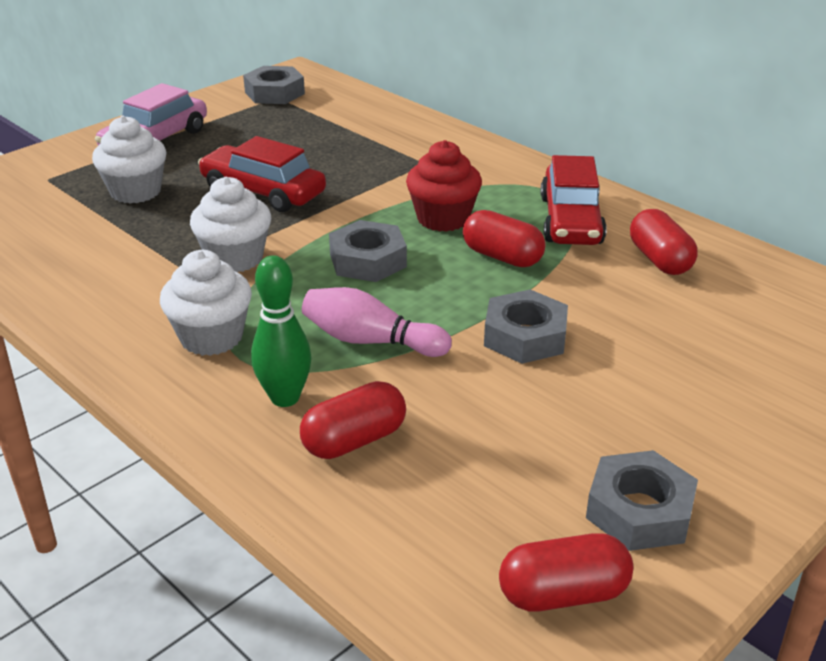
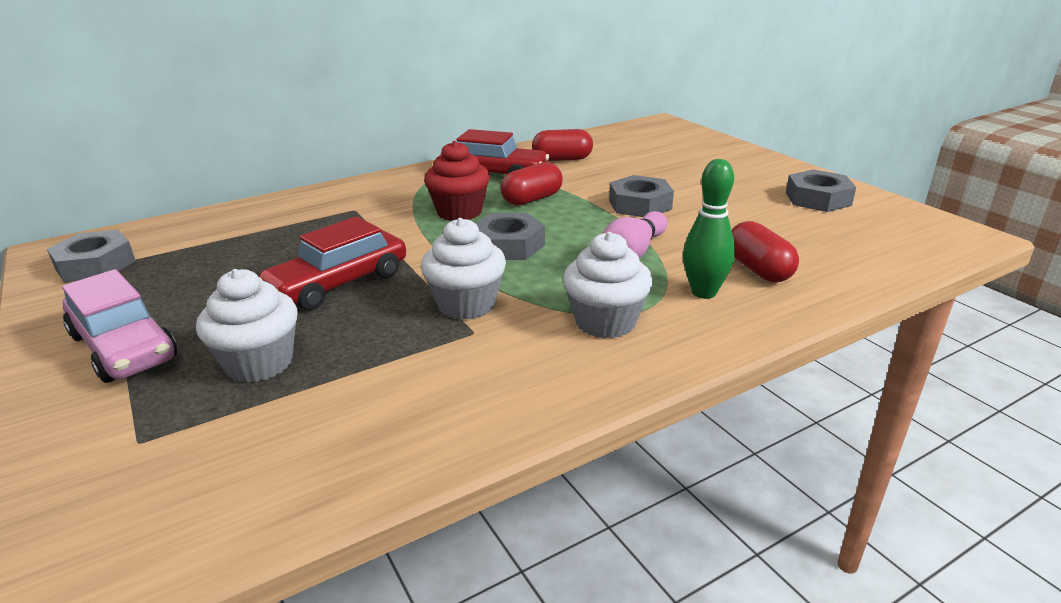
camera: 75 degrees left, 5 degrees down
(563, 594) = (892, 225): red capsule -> none

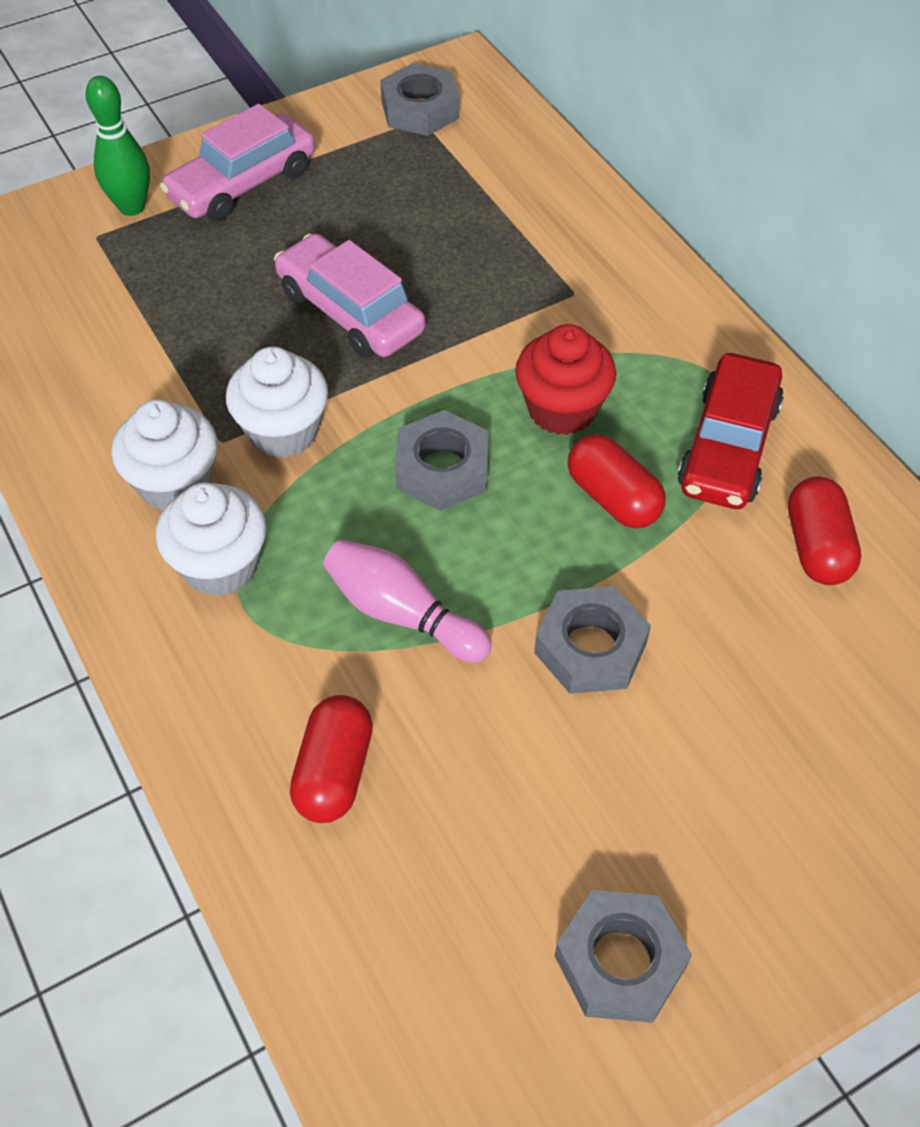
camera: 90 degrees right, 25 degrees up
(259, 363) = (195, 281): white cupcake -> white cupcake (175, 484)
(338, 284) = (350, 312): red car -> pink car
(703, 292) = (276, 685): green bowling pin -> green bowling pin (131, 207)
(758, 270) = (334, 772): red capsule -> red capsule turned 60 degrees counterclockwise

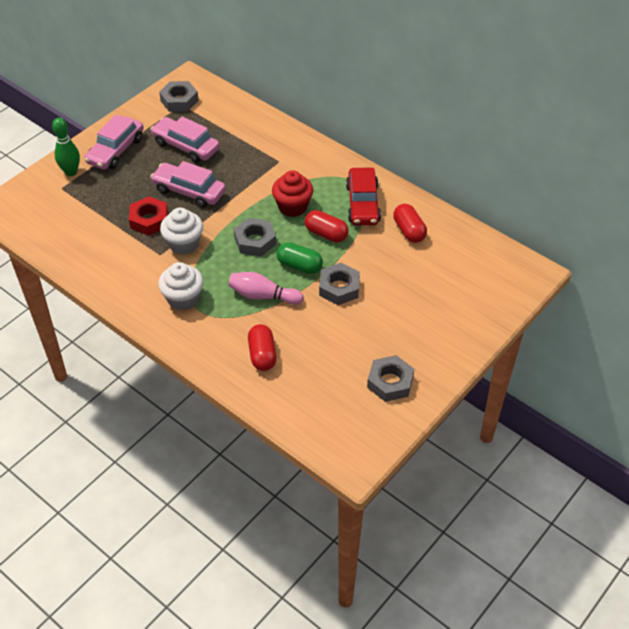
camera: 20 degrees left, 5 degrees down
(175, 484) = (149, 275): white cupcake -> none
(237, 355) = (149, 220): none -> red nut
(389, 210) = (186, 146): none -> pink car
(518, 561) = (299, 266): none -> green capsule

